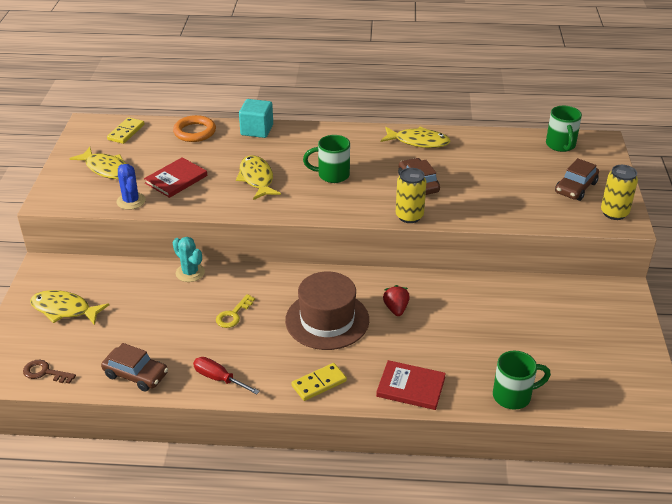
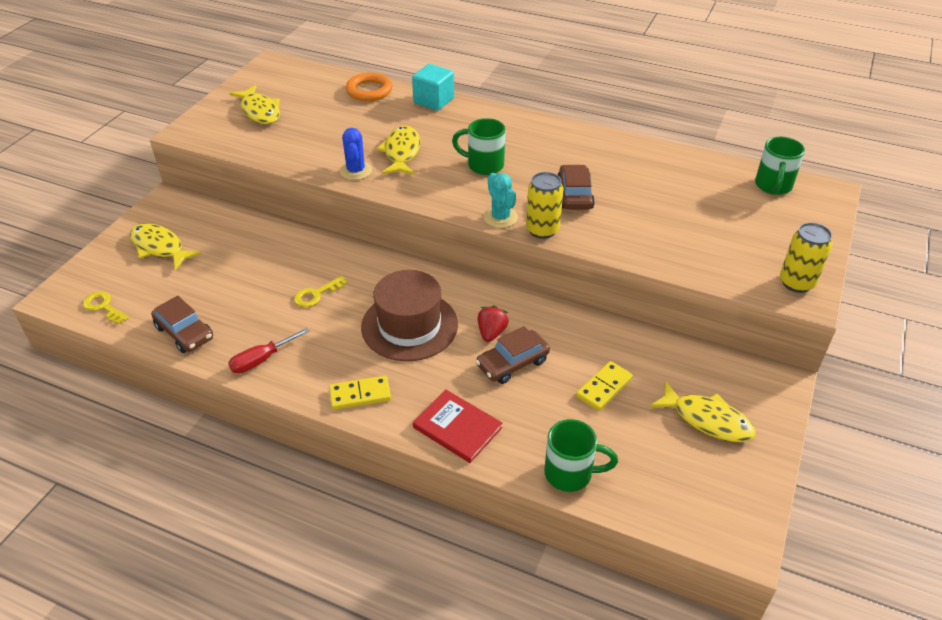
camera: 20 degrees right, 5 degrees up
(45, 372) = (103, 307): brown key -> yellow key
(126, 132) = (302, 78): yellow domino -> yellow domino (604, 387)
(131, 201) = (262, 149): blue cactus -> blue cactus (356, 171)
(176, 179) = (320, 136): red book -> none
(190, 273) = (300, 239): turquoise cactus -> turquoise cactus (500, 217)
(219, 379) = (261, 360): red screwdriver -> red screwdriver turned 90 degrees counterclockwise
(418, 142) = (603, 148): yellow fish -> yellow fish (707, 420)
(575, 188) = (763, 241): brown car -> brown car (512, 363)

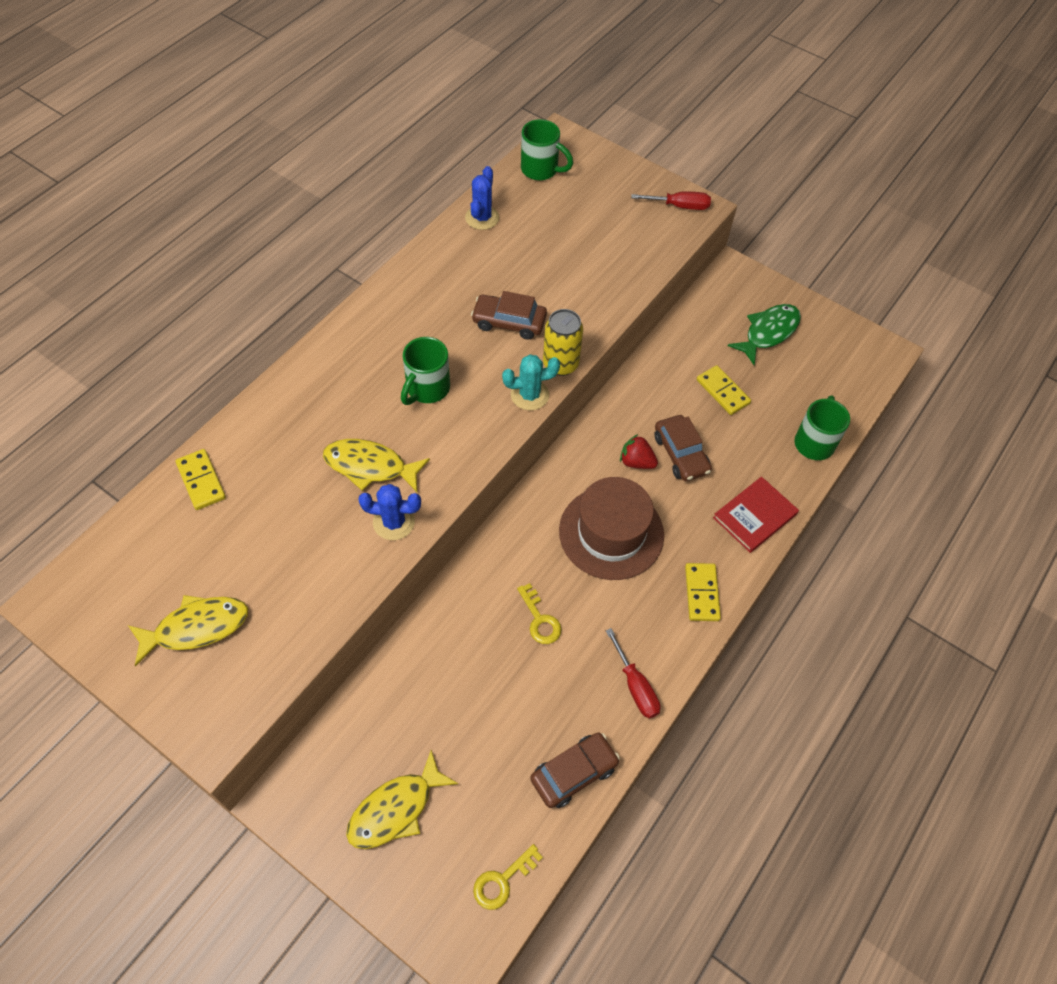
camera: 80 degrees left, 15 degrees up
(369, 91) = (201, 481): orange ring -> yellow domino
(433, 101) = (262, 411): turquoise cube -> none
(686, 163) = (482, 218): none -> blue cactus
(707, 420) = (768, 332): yellow fish -> green fish
(796, 283) = (679, 206): yellow can -> red screwdriver

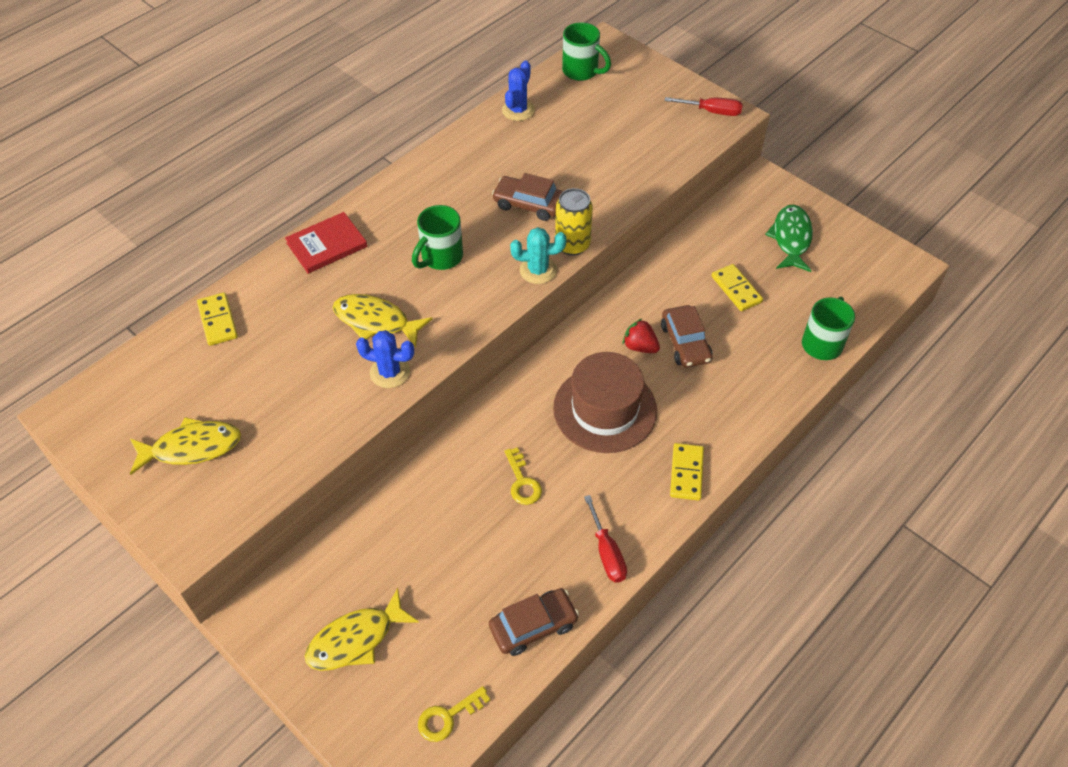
camera: 10 degrees right, 5 degrees down
(755, 516) = (751, 406): red book -> red book (327, 245)
(768, 332) = (791, 238): green fish -> green fish turned 45 degrees counterclockwise

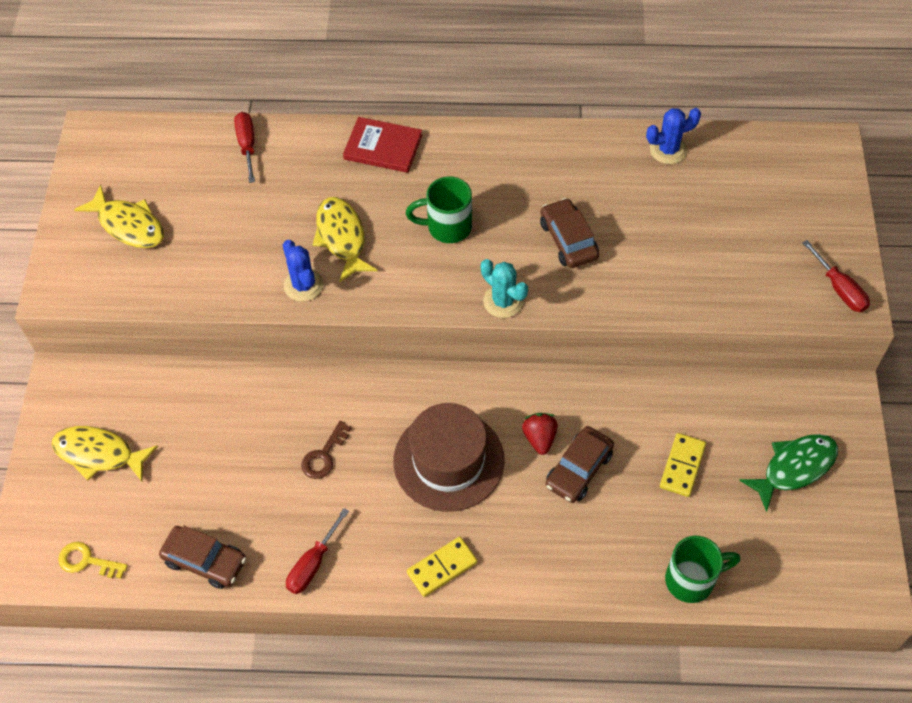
camera: 50 degrees right, 5 degrees up
(218, 321) = (247, 145): yellow domino -> red screwdriver
(522, 482) = (324, 456): yellow key -> brown key
(572, 245) = (556, 304): yellow can -> none
(582, 71) = (771, 156): green mug -> none

